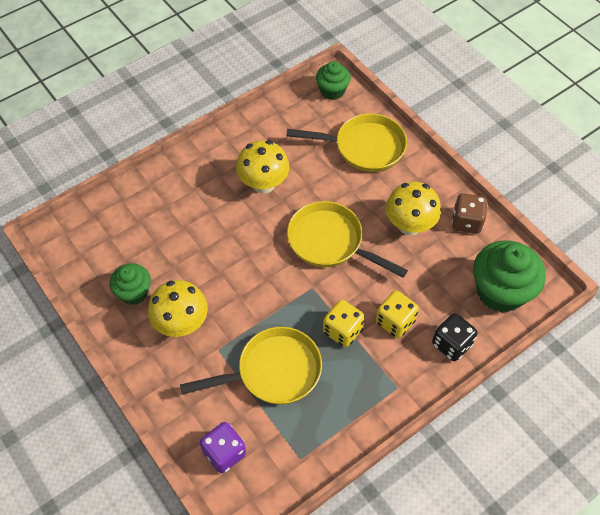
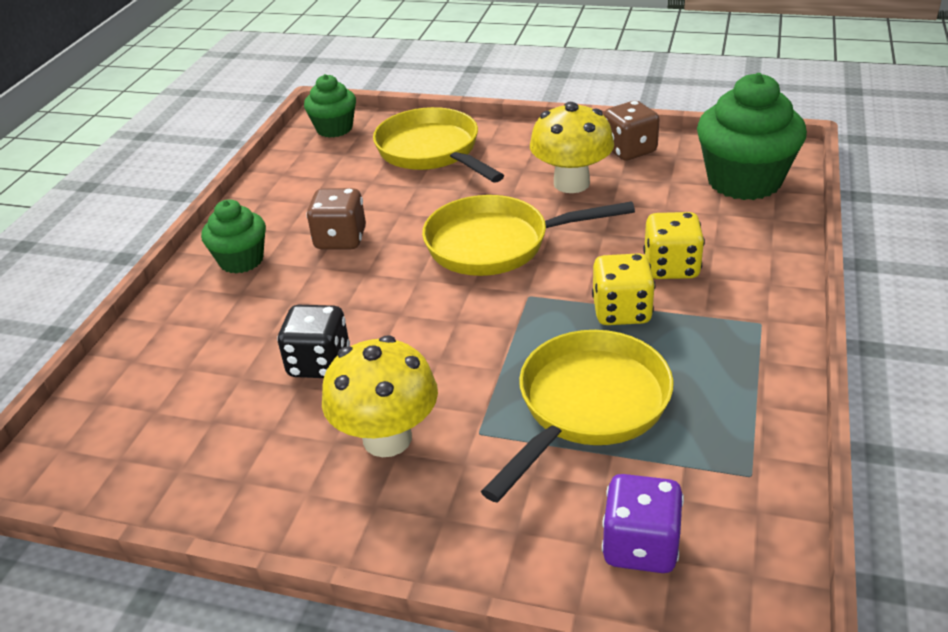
camera: 35 degrees left, 20 degrees down
(134, 292) = (266, 449): green cupcake -> green cupcake (241, 260)
(263, 184) = (340, 239): yellow mushroom -> brown dice
(364, 147) = (432, 152): yellow pan -> yellow pan turned 90 degrees counterclockwise
(451, 344) = (761, 249): black dice -> black dice (319, 363)

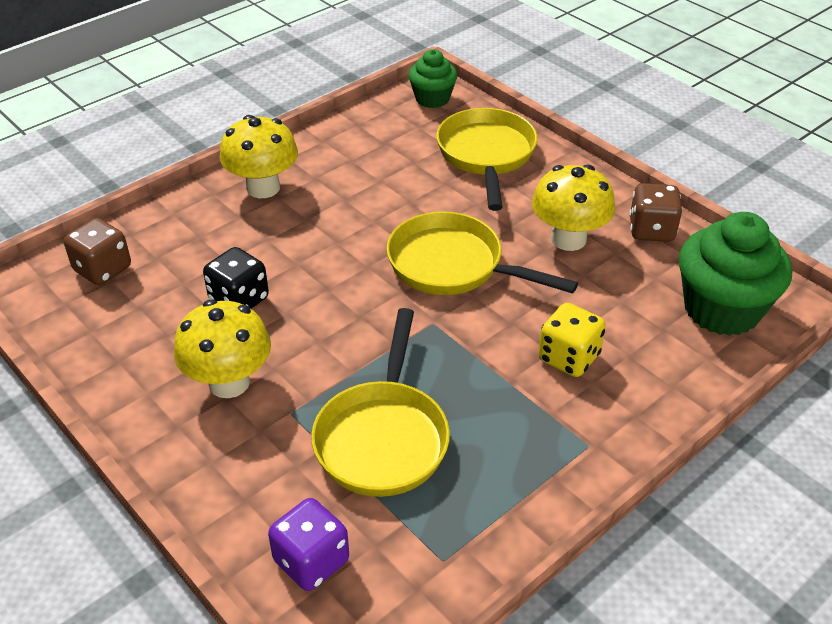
camera: 30 degrees right, 5 degrees up
(241, 260) = (263, 188): green cupcake -> yellow mushroom
(340, 239) = (345, 204): brown dice -> brown dice (103, 269)
(587, 406) = (383, 437): yellow pan -> yellow pan turned 120 degrees clockwise
(621, 312) = (488, 375): yellow dice -> none

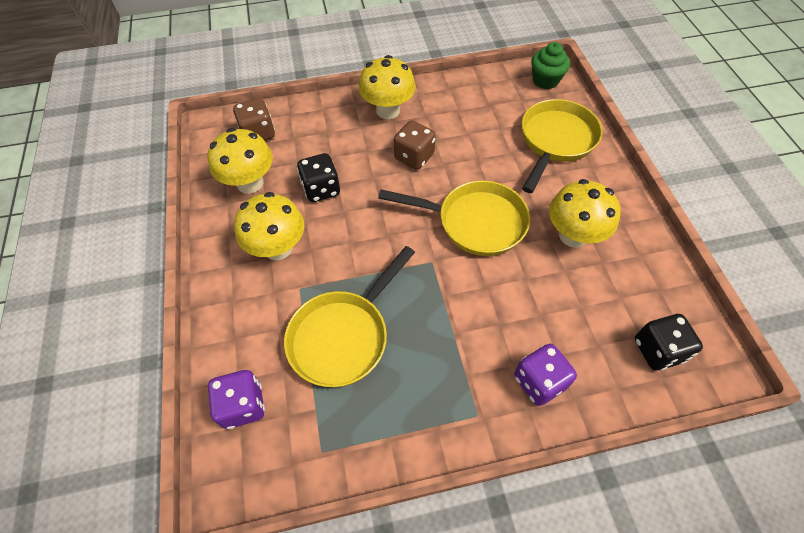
camera: 30 degrees right, 15 degrees up
(134, 328) = (250, 183): none -> yellow mushroom
(453, 266) = (474, 222): yellow pan -> yellow pan turned 135 degrees clockwise
(568, 358) = (509, 335): yellow dice -> none
(629, 386) = (539, 381): none -> purple dice
(651, 230) = (644, 255): brown dice -> brown dice (414, 157)
(721, 309) = (657, 350): green cupcake -> black dice

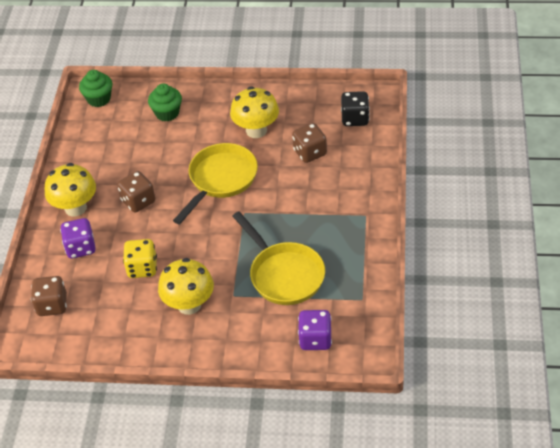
camera: 70 degrees left, 10 degrees down
(250, 183) = (110, 317): yellow mushroom -> none
(321, 189) = (142, 268): black dice -> yellow dice
(539, 381) = (354, 180): purple dice -> purple dice (81, 248)
(555, 141) = (167, 113): yellow pan -> green cupcake
(564, 308) = (310, 153): none -> brown dice

